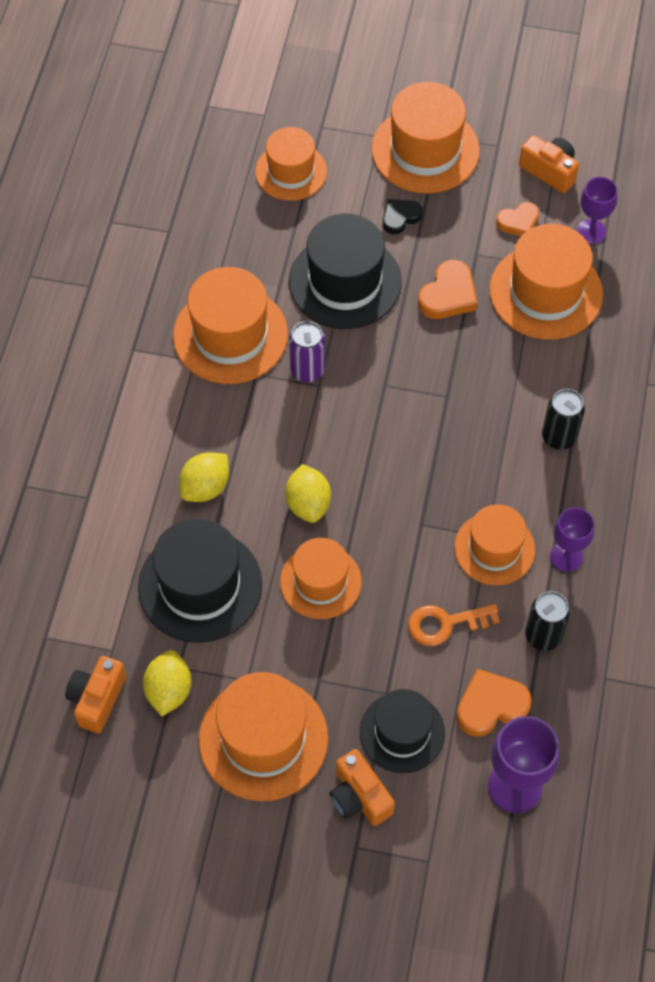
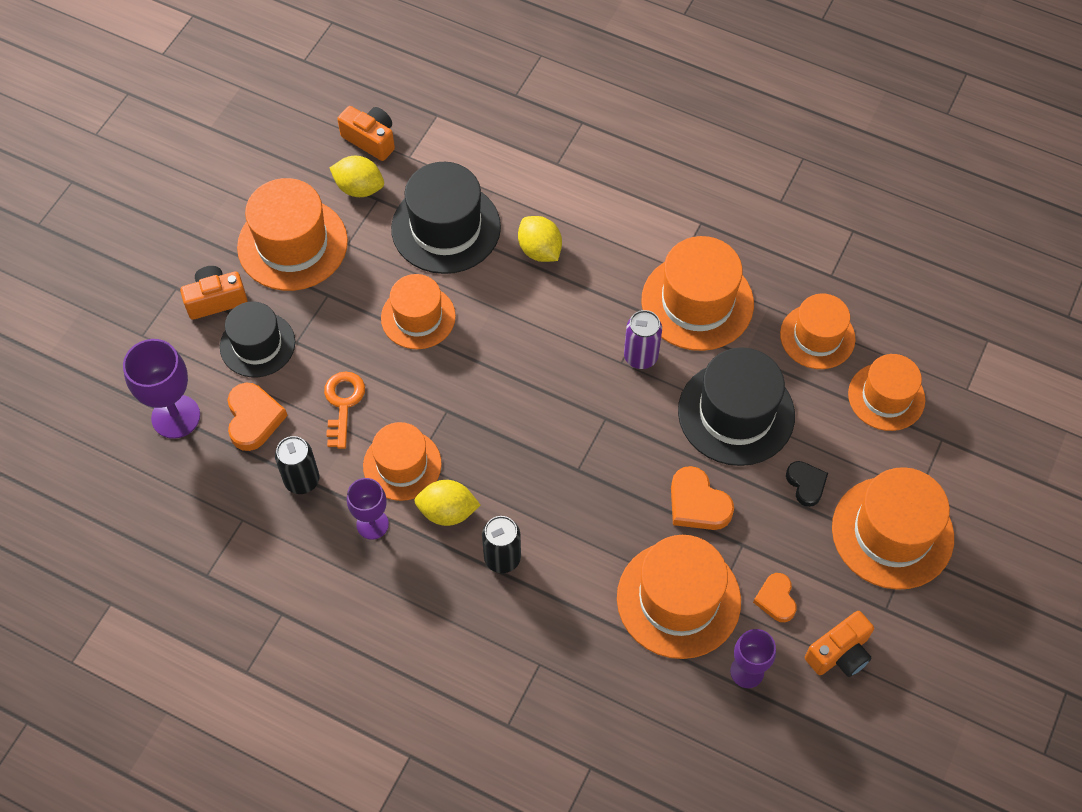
camera: 105 degrees right, 0 degrees up
(241, 232) = (817, 336): none -> orange hat
(308, 504) = (498, 325): yellow lemon -> yellow lemon (447, 511)

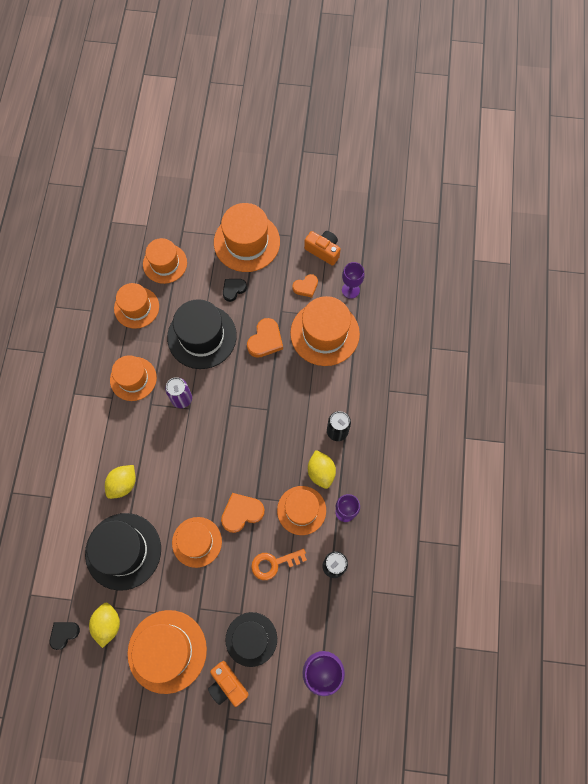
camera: 110 degrees left, 10 degrees up
(254, 418) = (304, 616): orange heart -> orange heart (241, 513)
(370, 140) = (64, 634): orange camera -> black heart
(697, 302) = (133, 379): orange hat -> orange hat, size x0.66

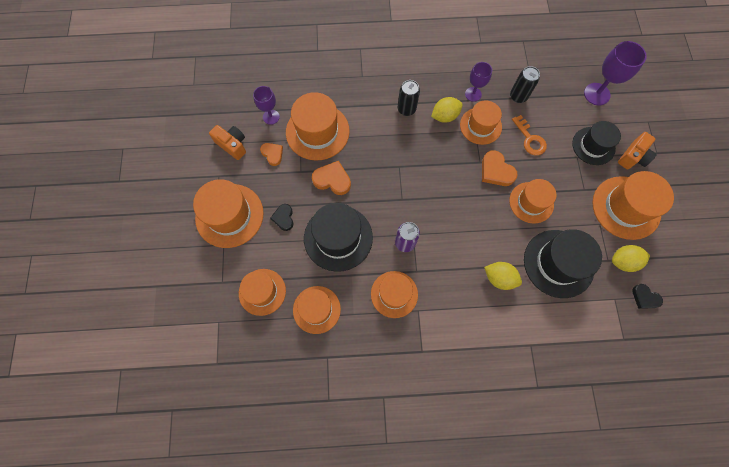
camera: 100 degrees left, 0 degrees up
(233, 289) = (283, 218): black heart -> black heart turned 45 degrees clockwise
(323, 251) = (232, 145): orange camera -> orange camera turned 105 degrees clockwise

